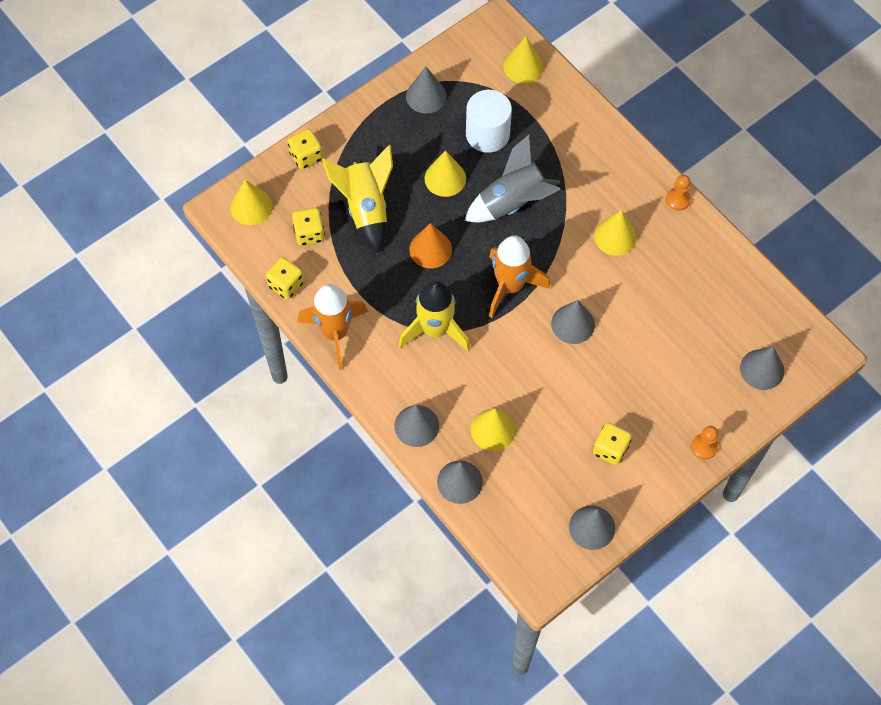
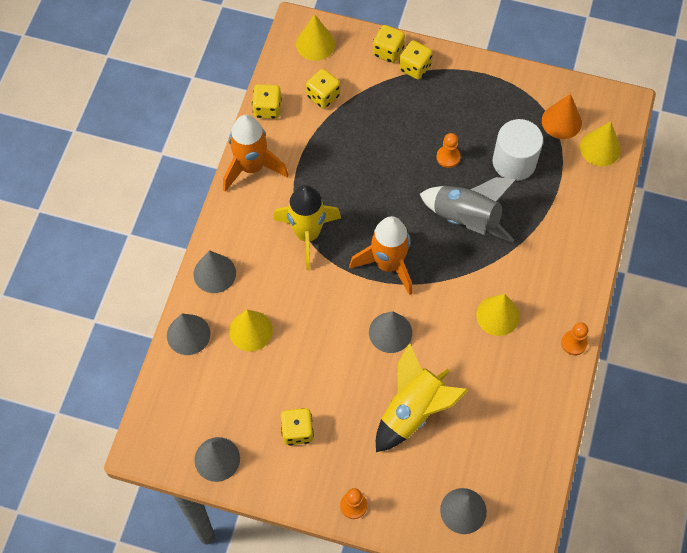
camera: 55 degrees right, 0 degrees up
(339, 147) = (414, 67): none -> yellow dice
(366, 209) = (375, 120): yellow rocket -> yellow rocket (413, 411)
(426, 96) = (511, 97): grey cone -> none
(430, 249) = (376, 187): orange cone -> orange cone (561, 121)
(445, 178) = (448, 157): yellow cone -> orange pawn

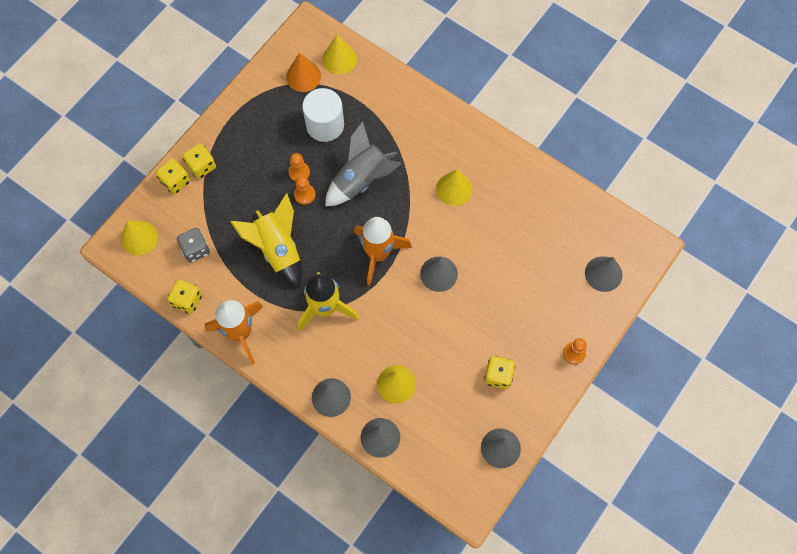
camera: 70 degrees left, 5 degrees up
(323, 96) = (196, 249): yellow dice -> grey dice
(413, 411) = (511, 281): yellow rocket -> yellow rocket (278, 250)
(574, 343) = (497, 144): orange pawn -> orange pawn (304, 195)

